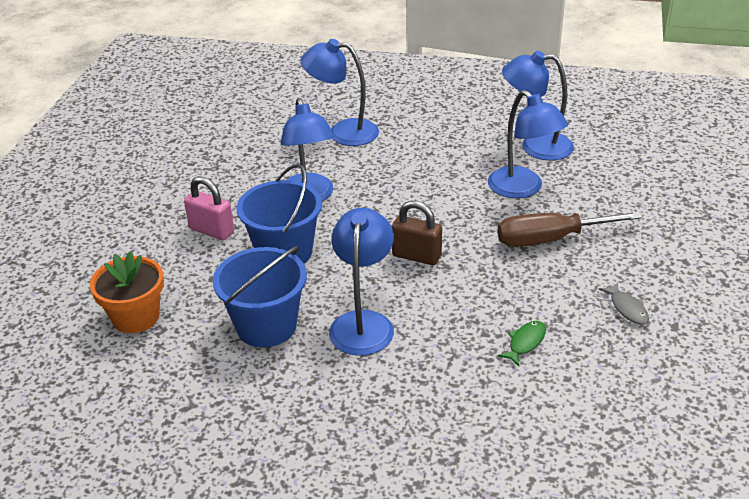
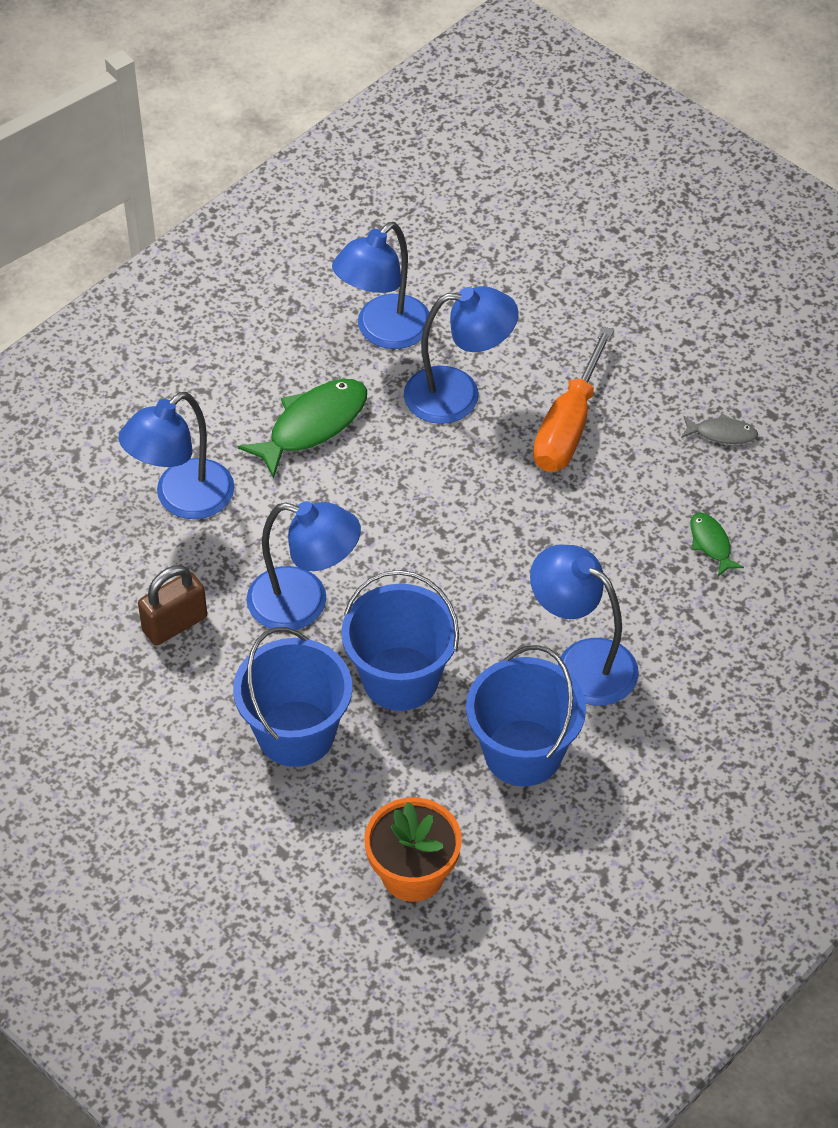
camera: 60 degrees left, 15 degrees up
(212, 231) = (296, 733): pink padlock -> blue bucket
(416, 256) = (505, 558): brown padlock -> brown padlock (175, 624)
(439, 150) = (312, 425): none -> green fish
(550, 239) = (568, 426): brown screwdriver -> orange screwdriver

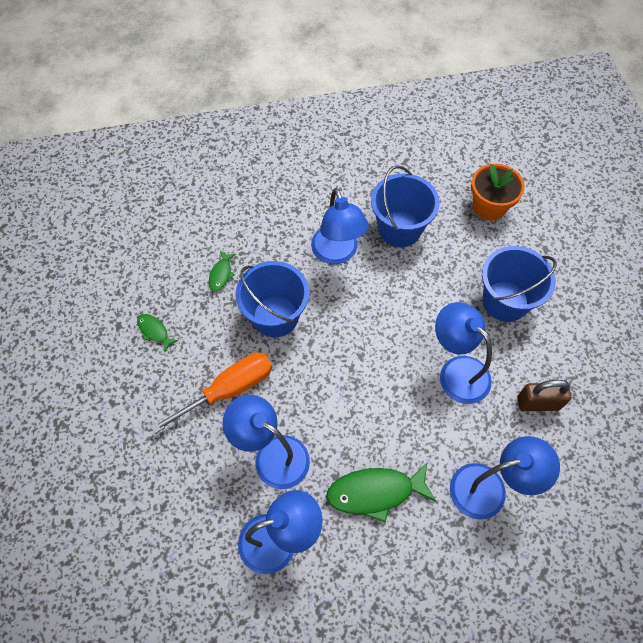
camera: 145 degrees left, 10 degrees up
(400, 678) = (433, 298): blue bucket -> blue bucket (275, 316)
(722, 433) = (154, 331): grey fish -> green fish

